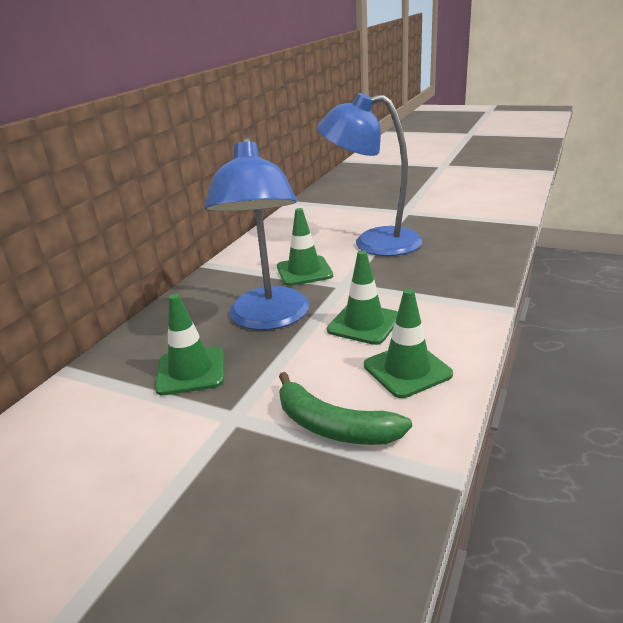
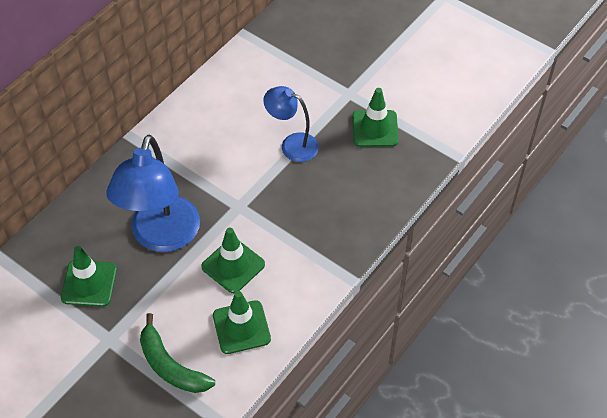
camera: 10 degrees right, 25 degrees up
(304, 271) = (212, 175): green traffic cone -> green traffic cone (375, 129)
(373, 242) = (292, 144): blue lamp -> blue lamp, size x0.57

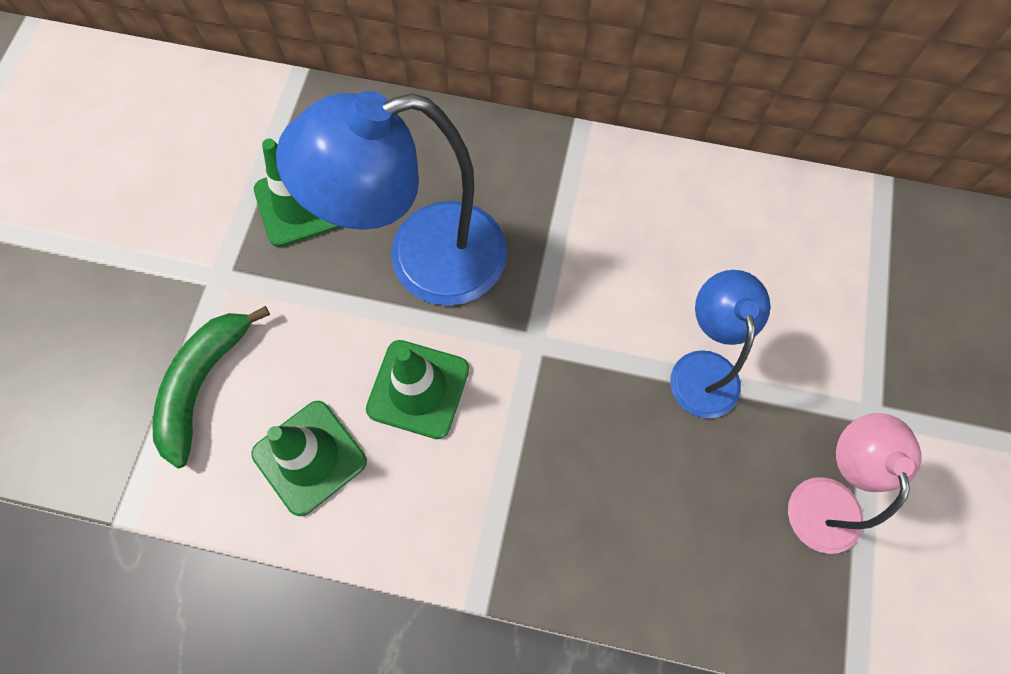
camera: 65 degrees right, 15 degrees up
(375, 129) = (823, 497): green traffic cone -> pink lamp

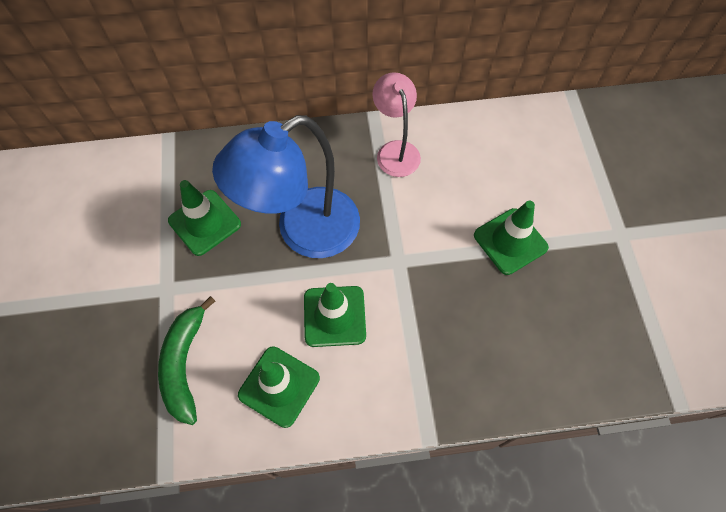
camera: 20 degrees left, 5 degrees down
(703, 368) = (510, 241): blue lamp -> green traffic cone
(823, 497) = (613, 294): pink lamp -> pink lamp (395, 150)

